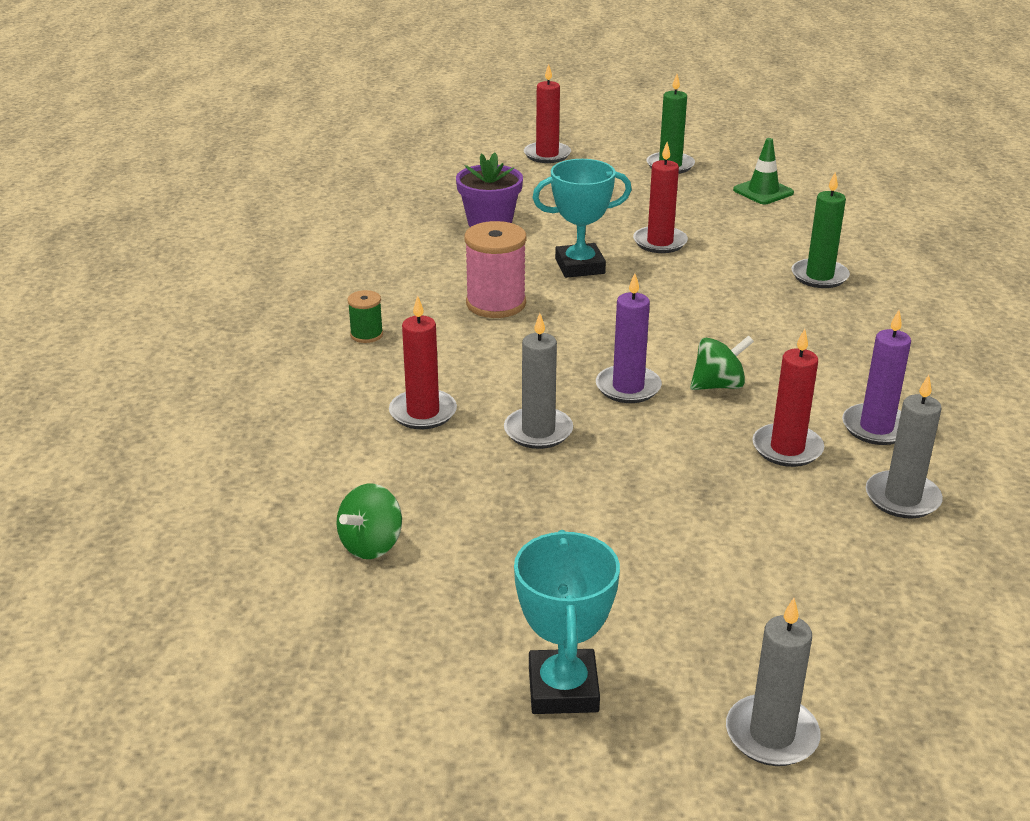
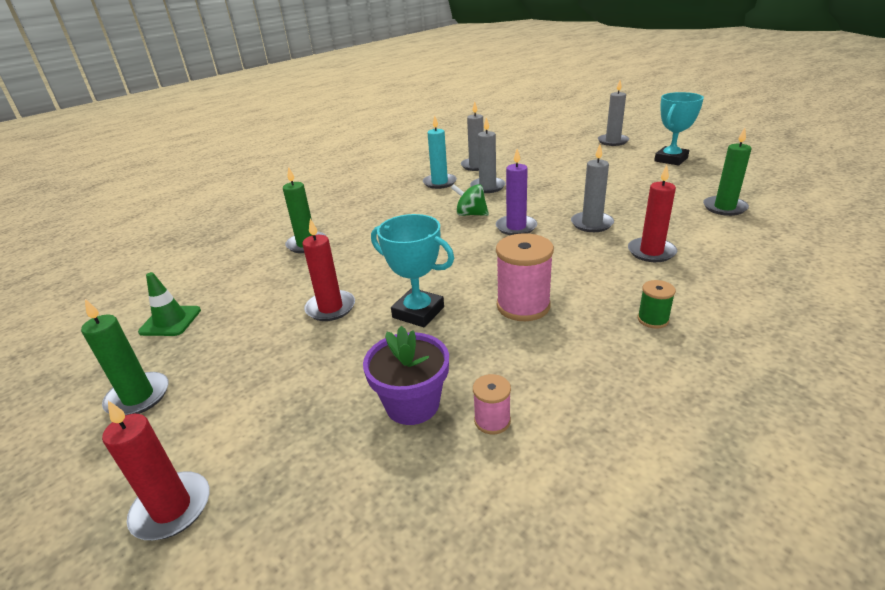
camera: 135 degrees left, 0 degrees up
(371, 545) = (724, 208): green spinning top -> green candle
(427, 234) = (492, 420): none -> pink spool
(787, 448) = (487, 187): red candle -> grey candle
(876, 428) = (439, 183): purple candle -> turquoise candle

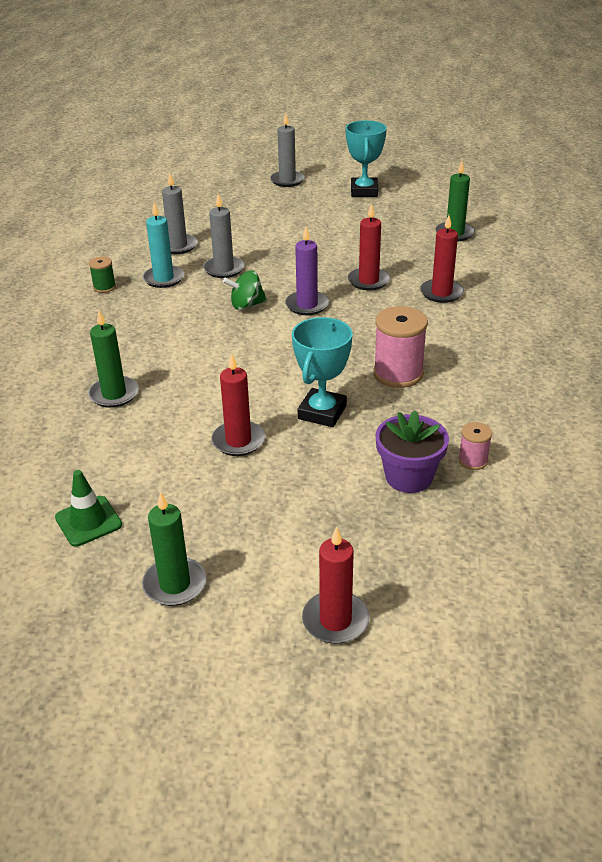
camera: 40 degrees left, 5 degrees up
(418, 312) = (322, 412): turquoise trophy -> turquoise trophy turned 60 degrees counterclockwise
(592, 224) = (368, 281): grey candle -> red candle
(653, 319) = (496, 348): green spool -> green spool (104, 287)

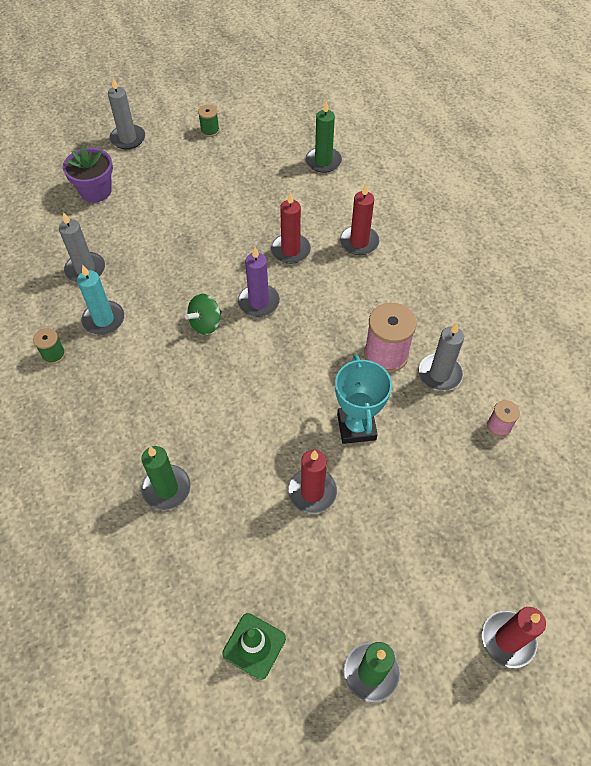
camera: 30 degrees left, 20 degrees up
(224, 269) = (152, 284): grey candle -> grey candle (440, 374)
(364, 191) = (210, 131): turquoise trophy -> green spool
(409, 477) = (465, 466): purple flower pot -> purple flower pot (96, 191)

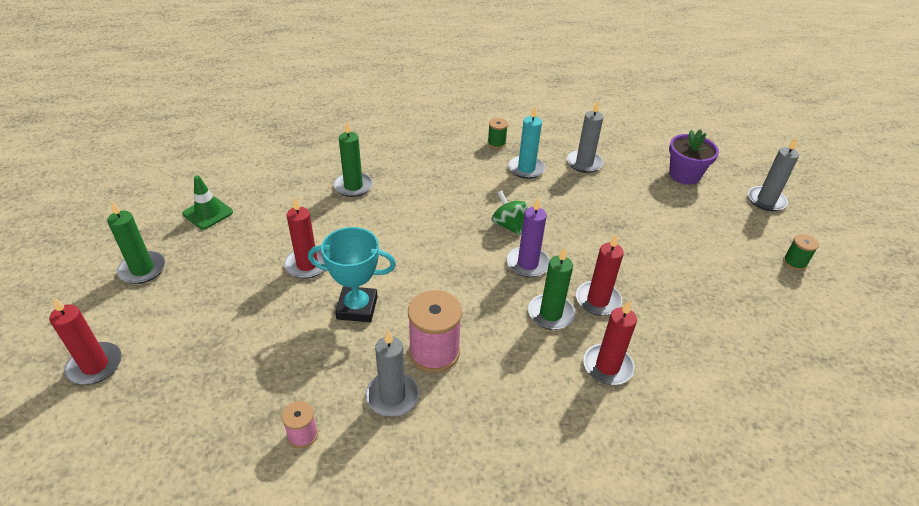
camera: 100 degrees right, 15 degrees down
(323, 161) = (756, 360): green candle -> green candle (550, 314)

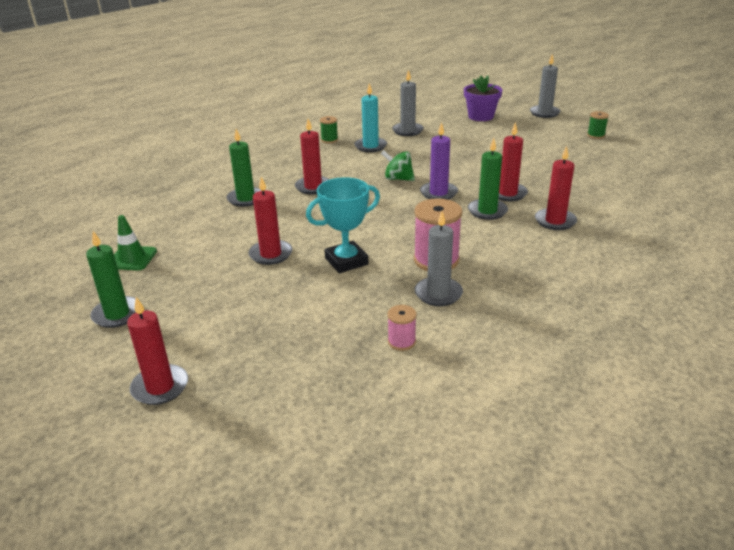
camera: 30 degrees left, 10 degrees down
(422, 199) = (313, 187): none -> red candle

